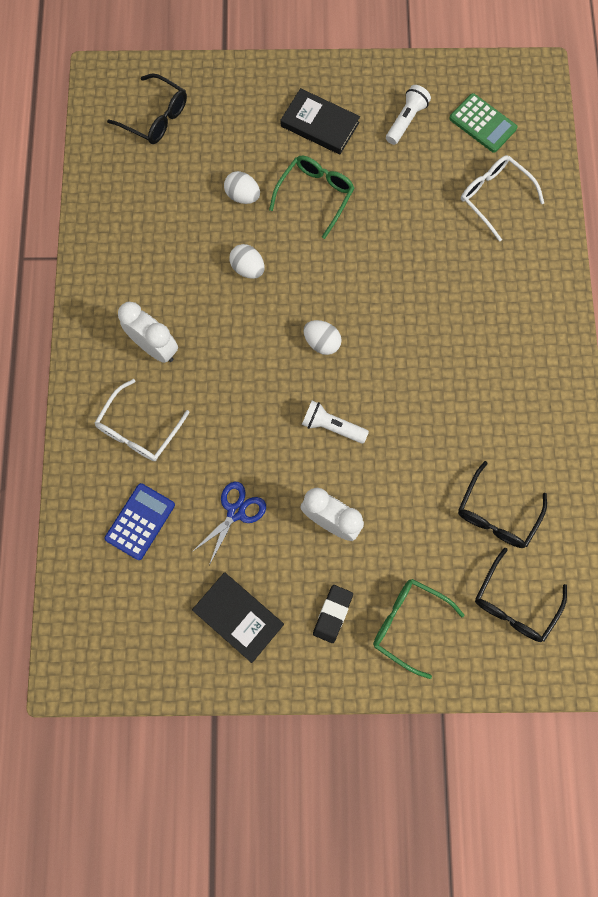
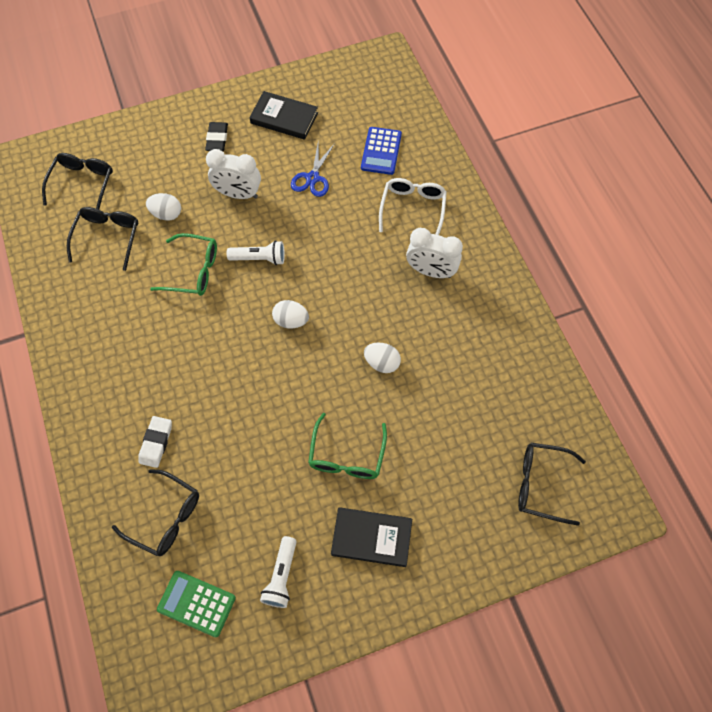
camera: 160 degrees right, 10 degrees down
(243, 196) = (416, 430): white egg -> white egg (166, 214)
(408, 623) = (160, 149): green glasses -> green glasses (193, 271)
(489, 265) = (156, 443): none -> white eraser
(494, 197) = (165, 517): white glasses -> black glasses

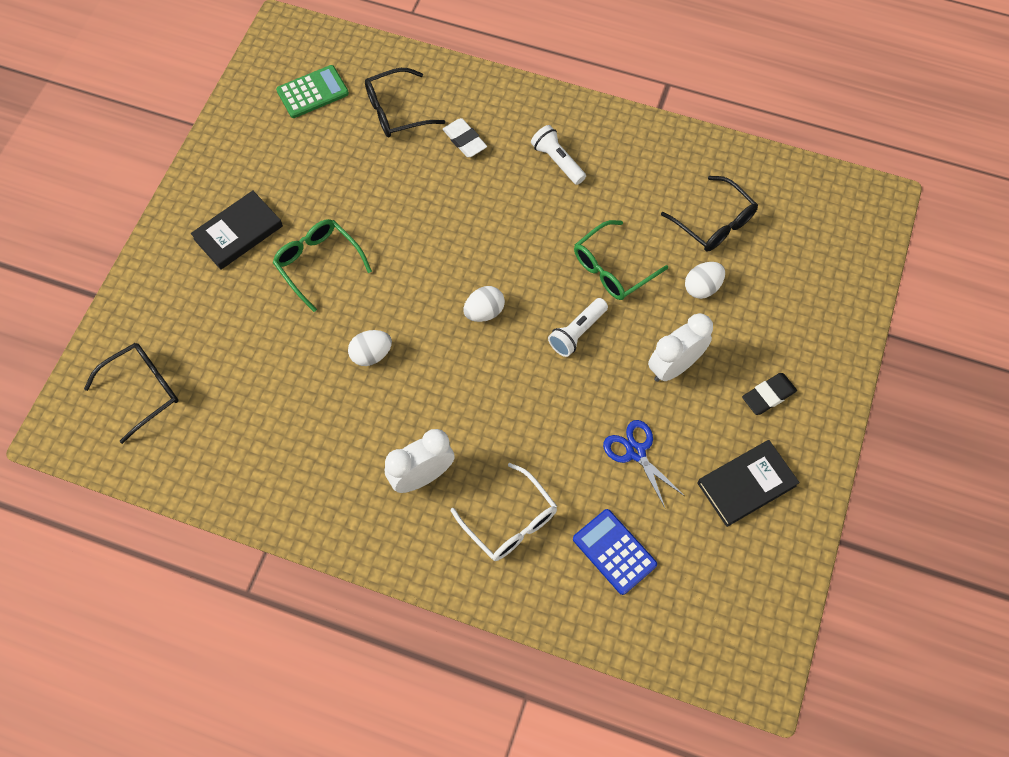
camera: 130 degrees right, 0 degrees up
(83, 184) = (802, 239): black glasses -> none
(217, 139) = (768, 395): black eraser -> black eraser turned 75 degrees counterclockwise
(281, 576) = (275, 154): white flashlight -> white flashlight (557, 161)

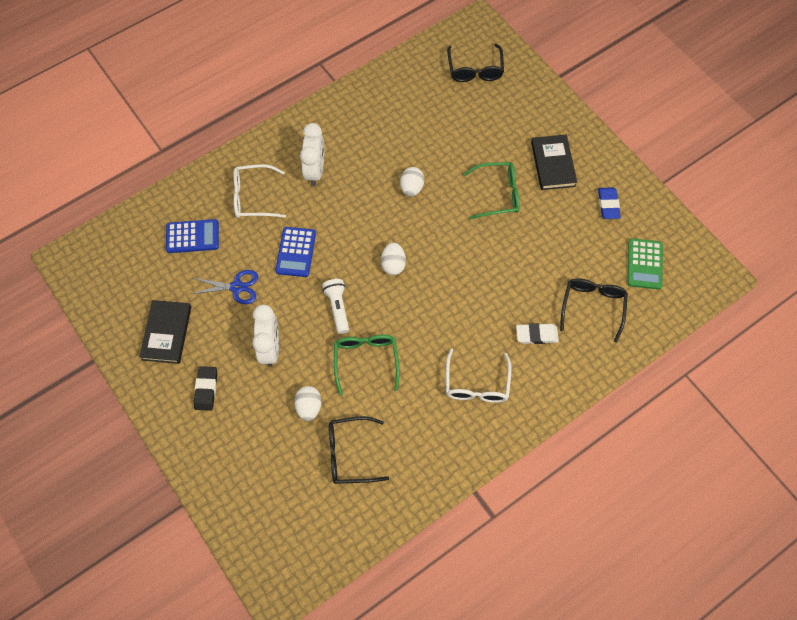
camera: 125 degrees right, 0 degrees up
(259, 156) = (608, 205): none -> blue eraser
(545, 421) = (296, 252): none -> blue calculator
(557, 161) = (476, 384): white flashlight -> white glasses

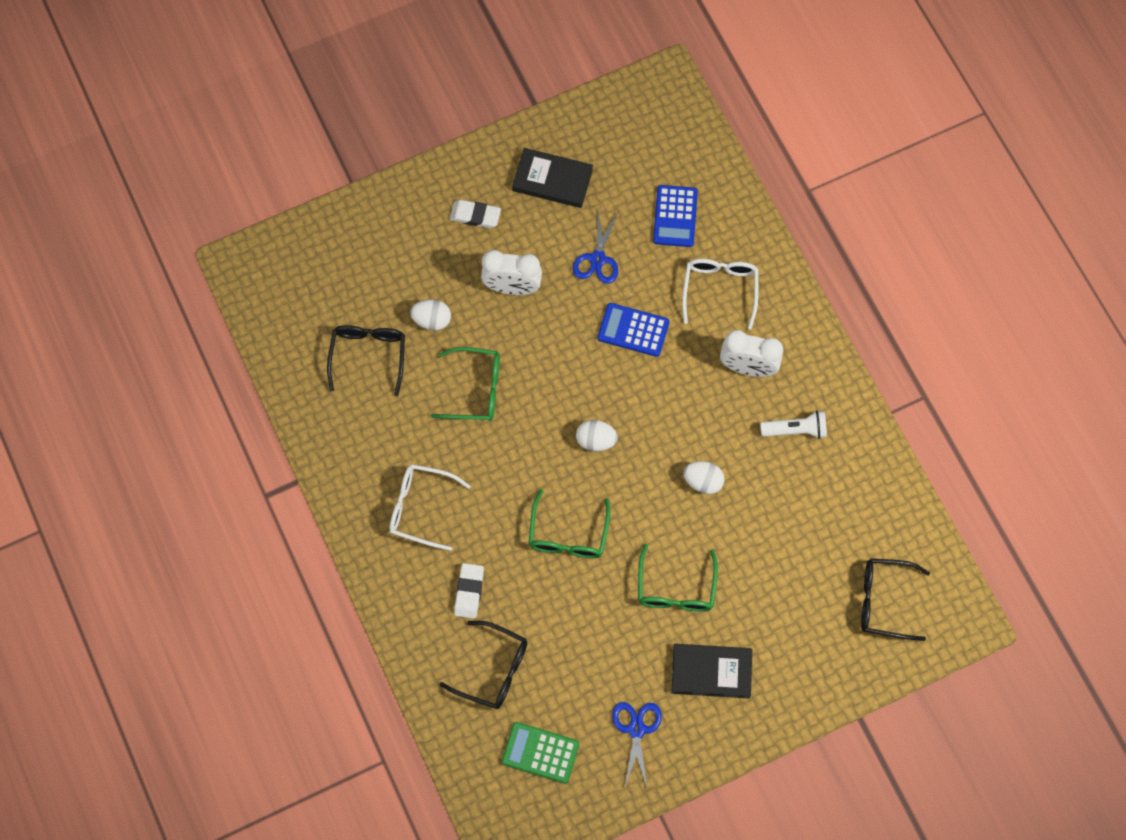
camera: 100 degrees right, 5 degrees up
(206, 389) = (475, 215): black eraser -> white eraser
(337, 307) = (549, 368): white flashlight -> white flashlight (796, 430)
(473, 272) = (568, 535): none -> green glasses
(608, 205) = (636, 729): blue eraser -> blue scissors

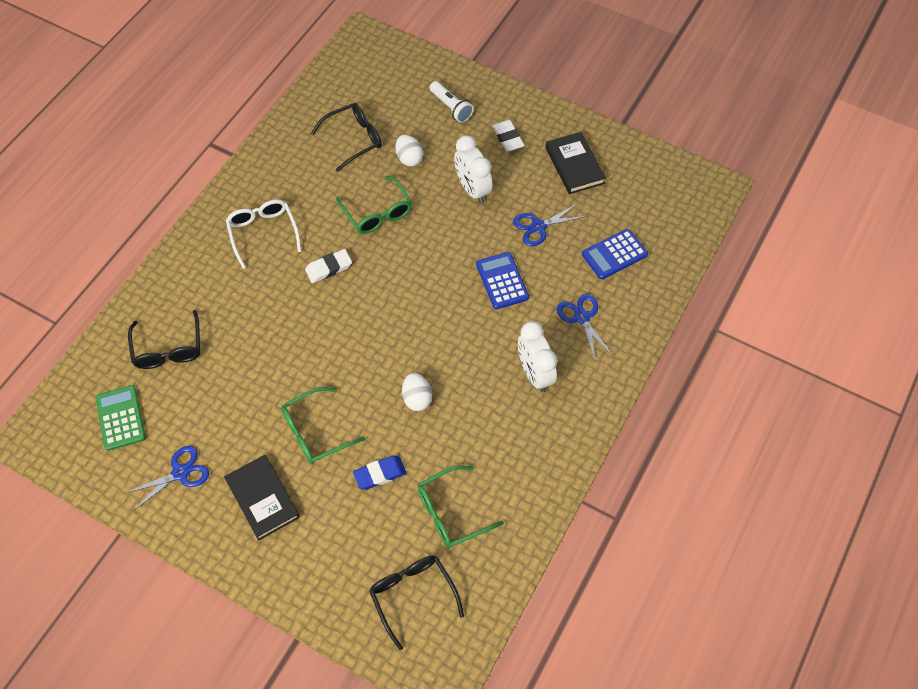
camera: 55 degrees right, 10 degrees down
(469, 592) = (219, 298): white eraser -> white eraser (328, 268)
(568, 535) = (308, 334): green glasses -> green glasses (451, 512)
(596, 440) = (395, 308): white egg -> none
(720, 290) = (582, 317): white glasses -> blue scissors
(755, 559) = (380, 474): none -> blue eraser
(796, 430) = (510, 438): white flashlight -> white flashlight (451, 108)

